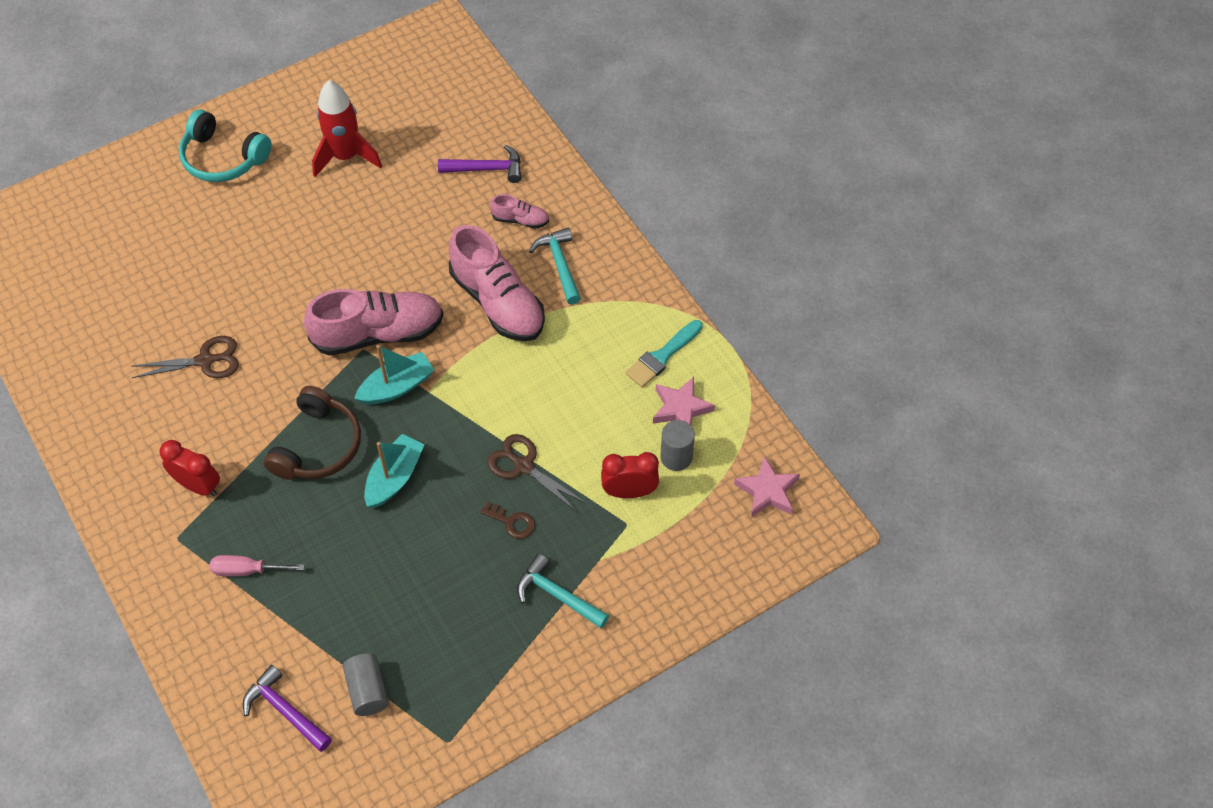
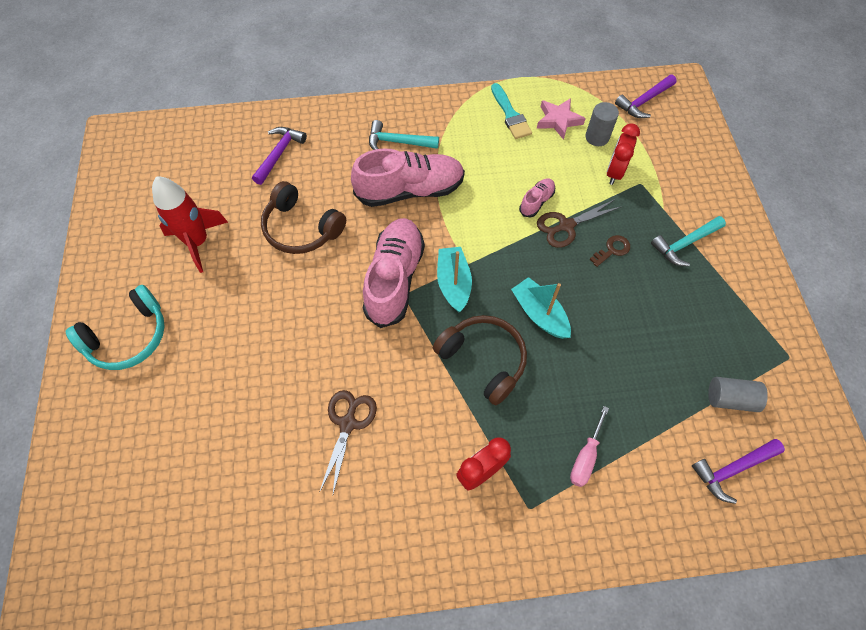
camera: 65 degrees left, 5 degrees up
(402, 230) = (301, 228): none -> brown headphones
(520, 220) = (342, 150): pink shoe -> pink shoe (536, 202)
(767, 491) = (644, 101): pink star -> purple hammer

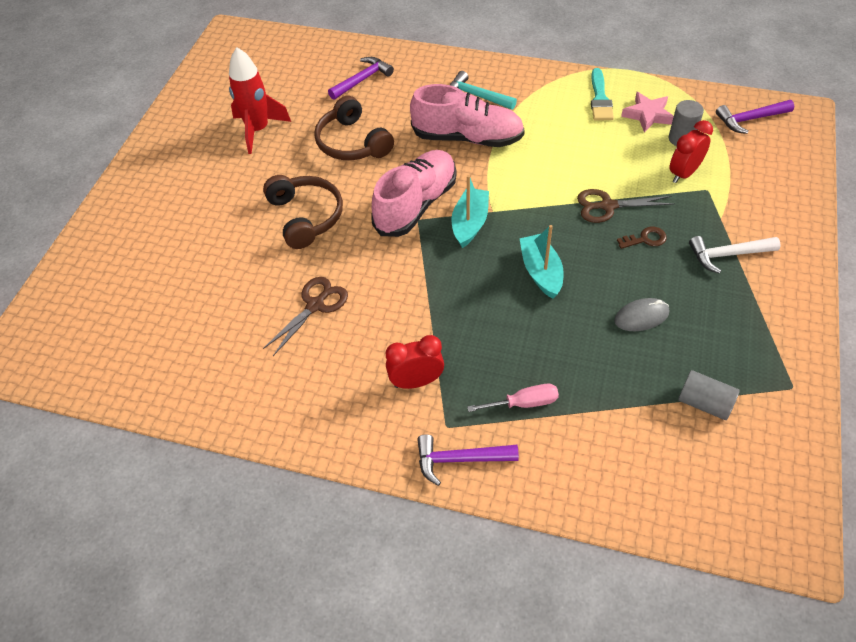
camera: 25 degrees right, 10 degrees down
(128, 337) = (167, 185): turquoise headphones -> none
(483, 360) = (466, 293): brown headphones -> brown headphones (306, 217)
(536, 202) = (588, 178): pink shoe -> none
(585, 457) = (524, 403): pink screwdriver -> pink screwdriver turned 150 degrees counterclockwise
(643, 331) = (641, 317): none -> grey mouse
(685, 244) = (727, 255): turquoise hammer -> white hammer
(732, 469) = (673, 464): purple hammer -> purple hammer (460, 459)

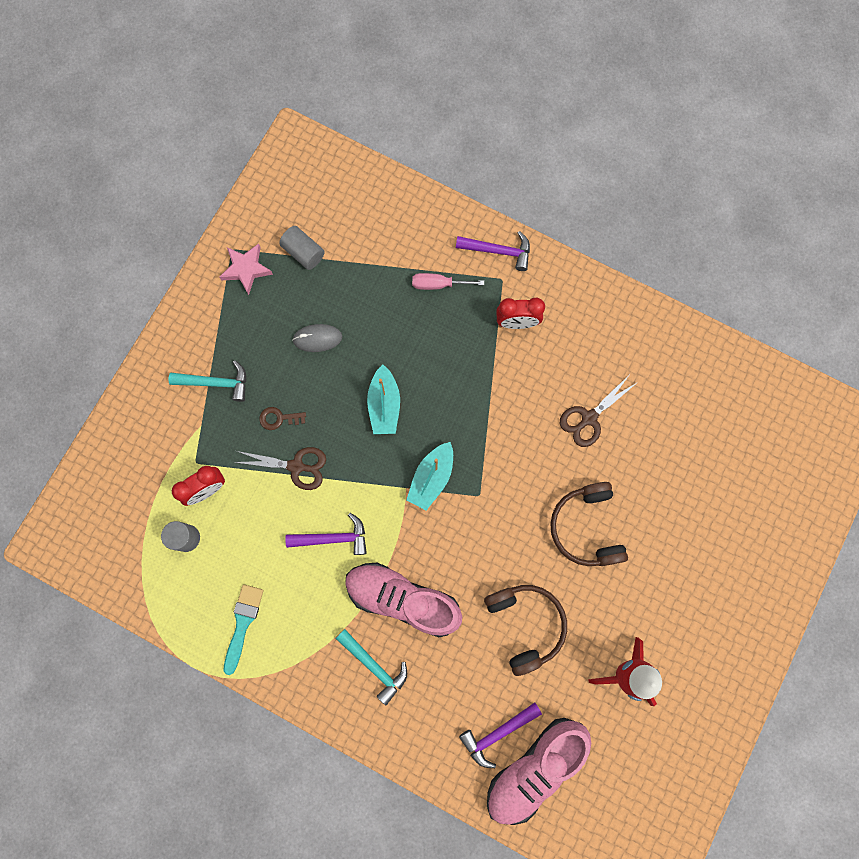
camera: 170 degrees left, 25 degrees up
(416, 205) = (477, 516): pink shoe -> pink shoe (534, 768)
(648, 115) = (204, 583): pink star -> pink star (246, 269)
(727, 255) = (216, 383): white hammer -> turquoise hammer
(750, 119) = (104, 547): purple hammer -> purple hammer (333, 538)

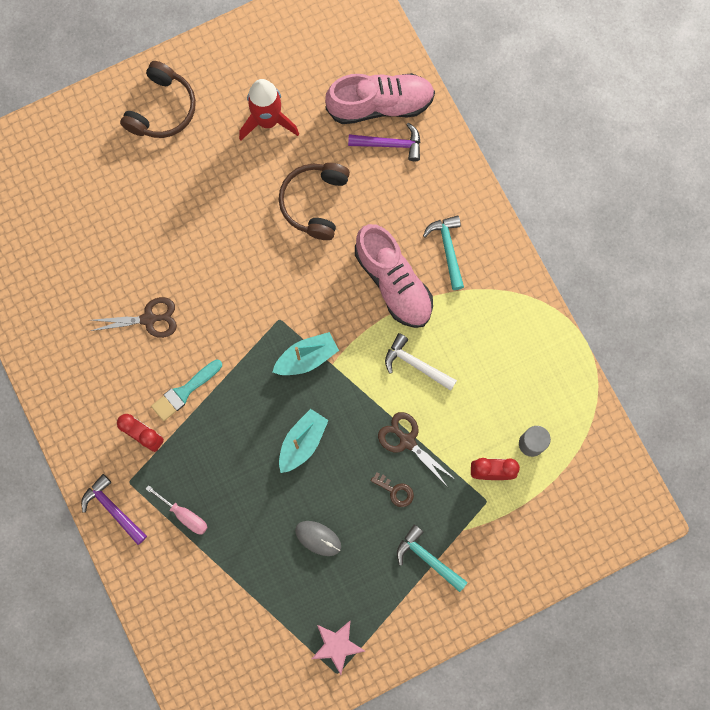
camera: 145 degrees left, 0 degrees up
(243, 623) = (528, 347): turquoise brush -> turquoise brush (184, 391)
(303, 252) = (277, 626): grey cylinder -> none
(333, 538) = (416, 364): purple hammer -> white hammer
(586, 527) = (216, 239): brown headphones -> brown headphones (162, 109)

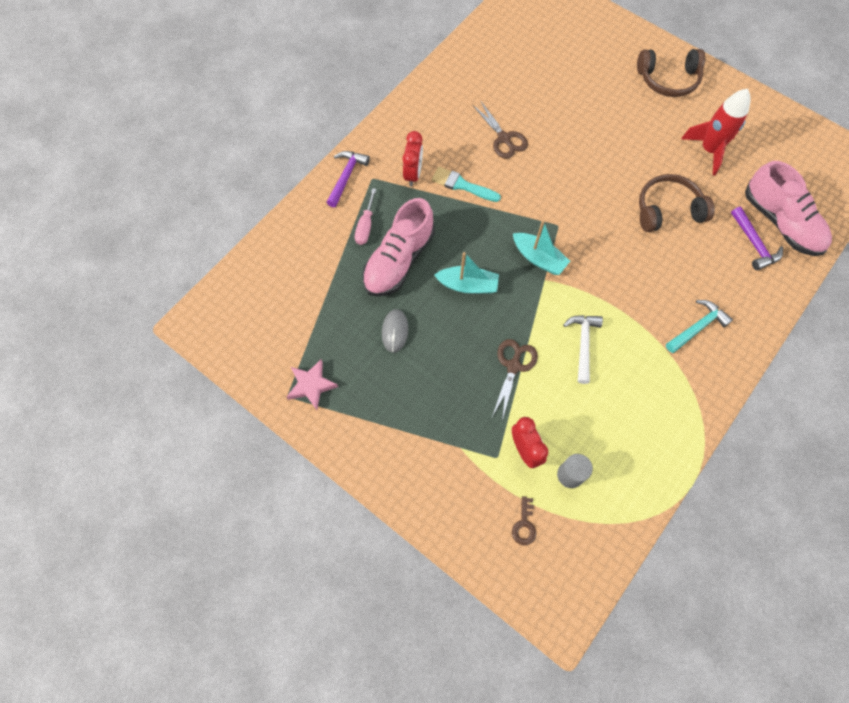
camera: 65 degrees right, 10 degrees down
(393, 282) = (641, 296): pink shoe -> pink shoe (399, 260)
(395, 491) = (465, 375): brown key -> brown key (524, 525)
(428, 558) = (421, 428): turquoise hammer -> none

